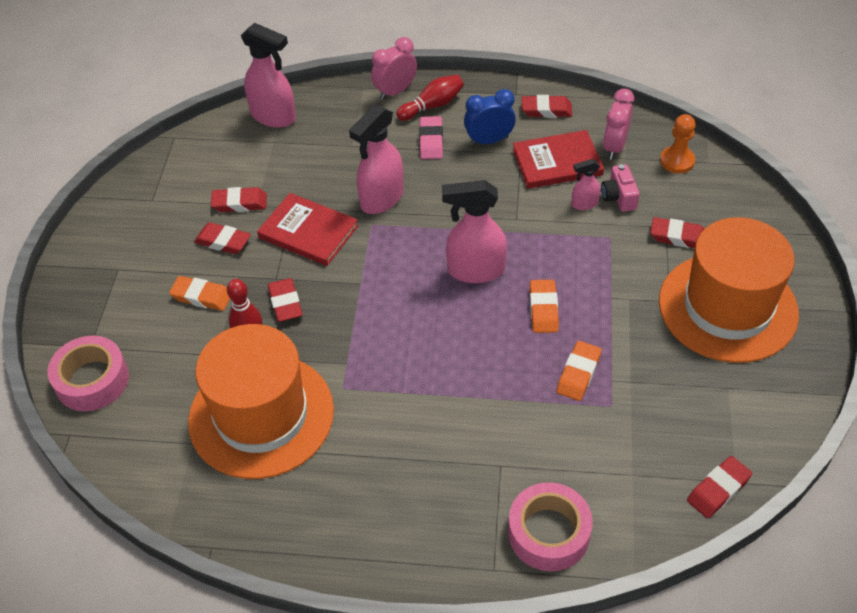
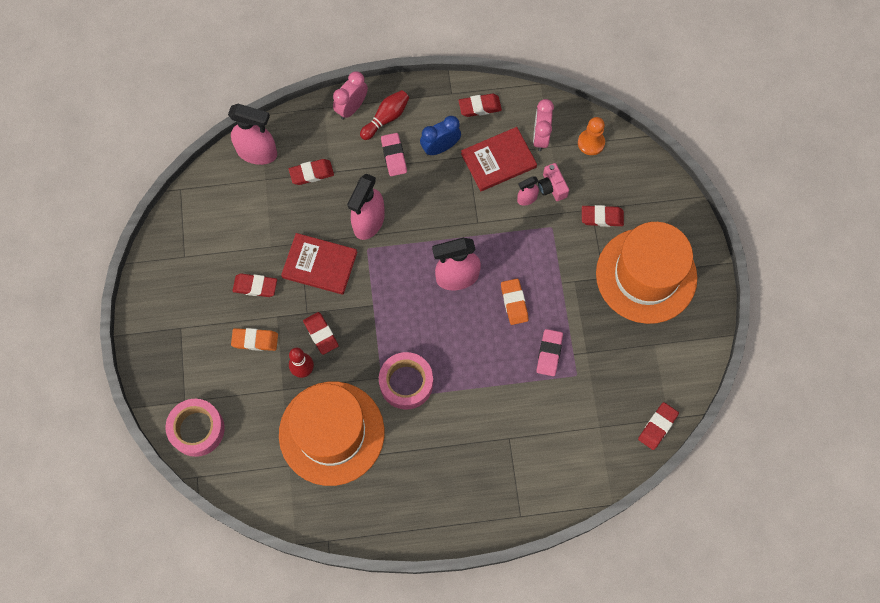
camera: 15 degrees left, 20 degrees up
(239, 203) = (256, 247): red eraser -> red eraser (311, 173)
(548, 533) = (551, 482): pink tape -> pink tape (406, 383)
(578, 373) = (549, 353): orange eraser -> pink eraser

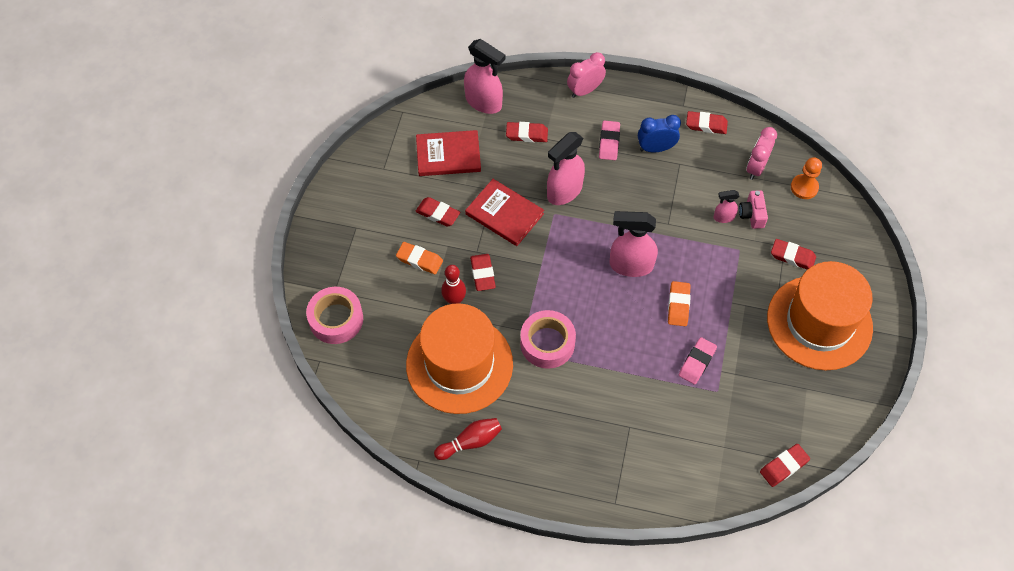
camera: 20 degrees right, 10 degrees down
(386, 118) = (613, 108): red bowling pin -> red bowling pin (470, 442)
(498, 160) = (708, 176): red book -> red book (448, 155)

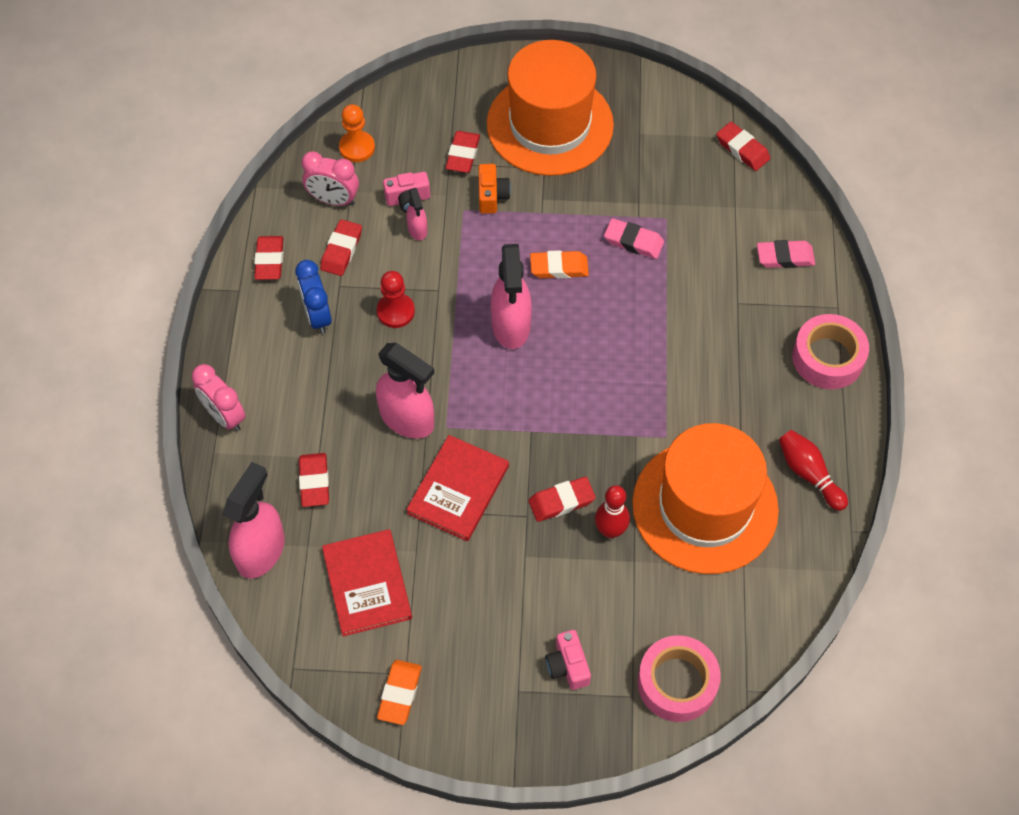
camera: 100 degrees left, 0 degrees up
(365, 257) = (567, 666): none -> pink camera
(419, 260) = (556, 589): orange eraser -> orange eraser (400, 694)
(438, 214) = (473, 579): red eraser -> red eraser (341, 250)
(547, 343) = (648, 407): pink tape -> pink tape (827, 358)
(609, 142) = (315, 374): pink eraser -> pink eraser (785, 257)
(653, 195) = (395, 311): none -> red pawn
(750, 270) = (492, 196): none -> orange camera

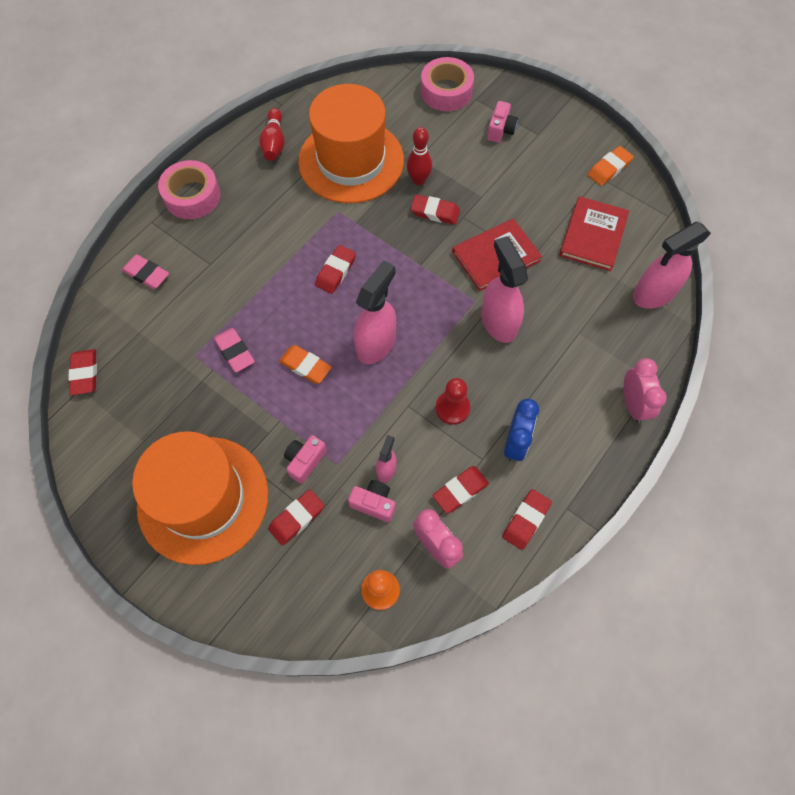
camera: 145 degrees left, 5 degrees up
(314, 482) = (591, 317): red eraser -> red eraser (336, 271)
(492, 196) = (305, 461): orange camera -> pink camera

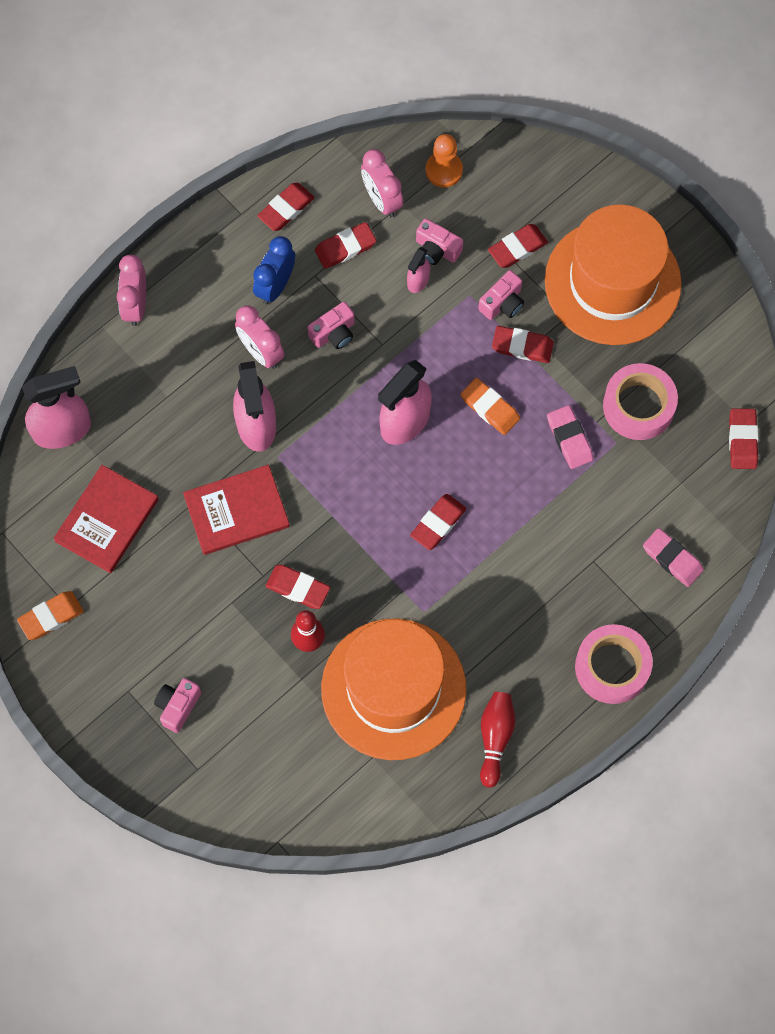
camera: 170 degrees left, 5 degrees up
(283, 424) = (522, 346): none -> red eraser
(446, 91) = (237, 790): pink tape -> pink tape (638, 406)
(452, 408) = (334, 333): red pawn -> pink camera
(511, 381) = (261, 352): none -> pink clock

